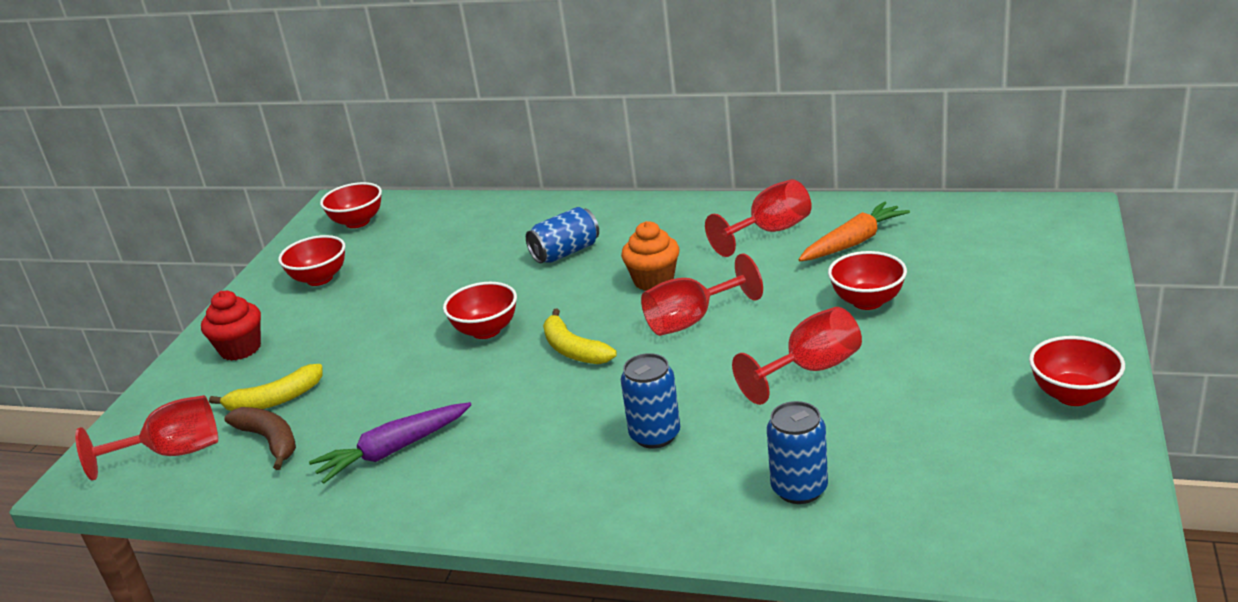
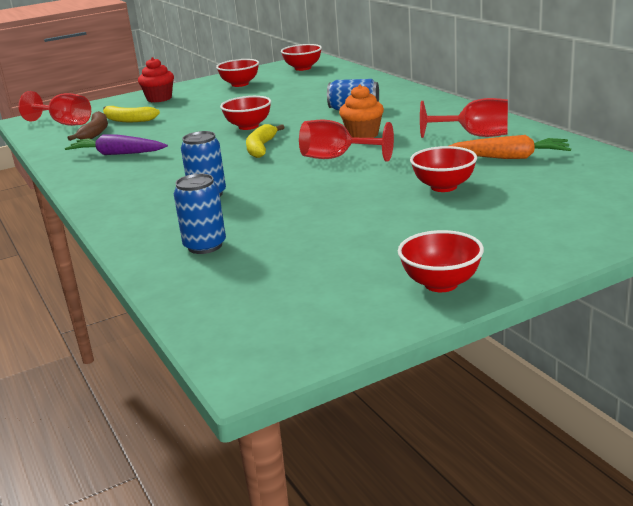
camera: 45 degrees right, 5 degrees down
(811, 370) = (336, 202): red goblet -> none

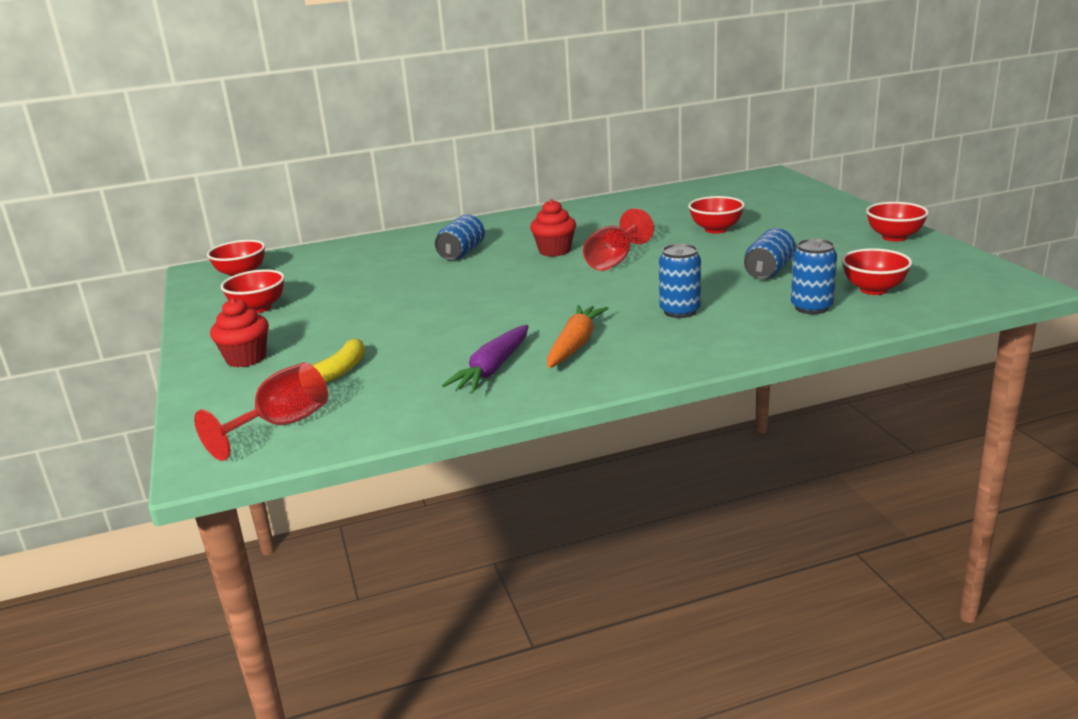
camera: 80 degrees left, 0 degrees up
(95, 132) = (369, 394): brown banana -> none
(248, 126) = (463, 299): red bowl -> red bowl (873, 289)
(261, 148) = (551, 291): yellow banana -> none
(310, 221) = (768, 271): none -> blue can
(363, 135) = (554, 251): orange cupcake -> red cupcake
(475, 136) = (599, 216): red goblet -> none
(509, 157) = (663, 209): orange carrot -> orange carrot (575, 345)

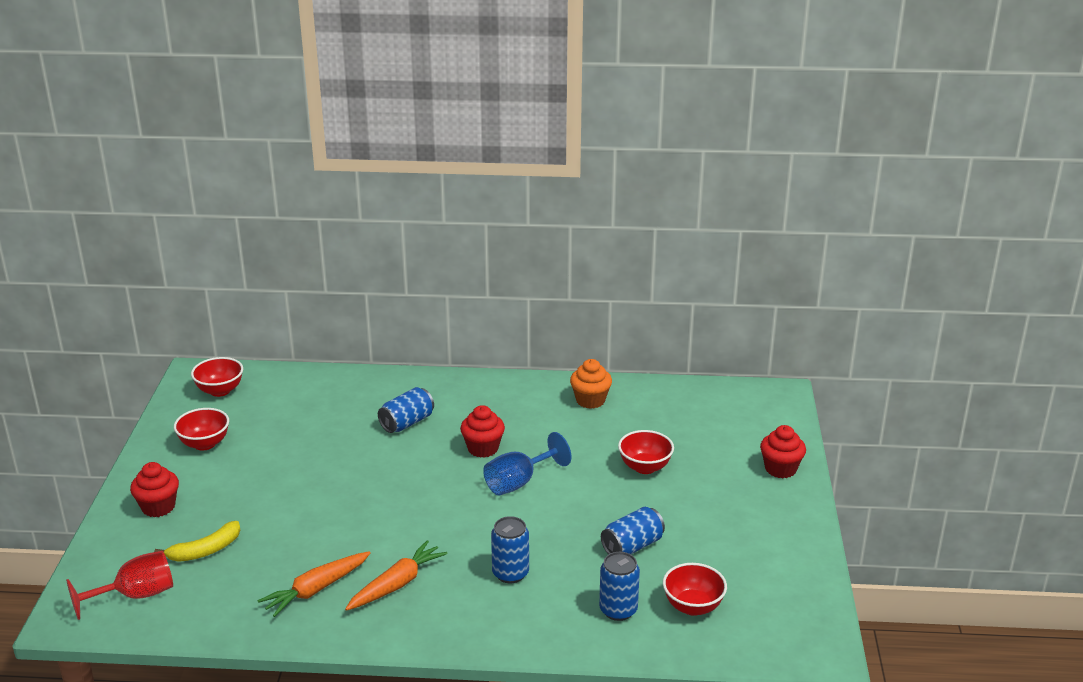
camera: 20 degrees right, 5 degrees up
(492, 369) = (316, 589): purple carrot -> orange carrot
(614, 261) = (518, 482): red goblet -> blue goblet
(618, 208) = (590, 400): none -> orange cupcake
(829, 207) = (780, 469): none -> red cupcake
(894, 237) = (790, 539): red bowl -> none

